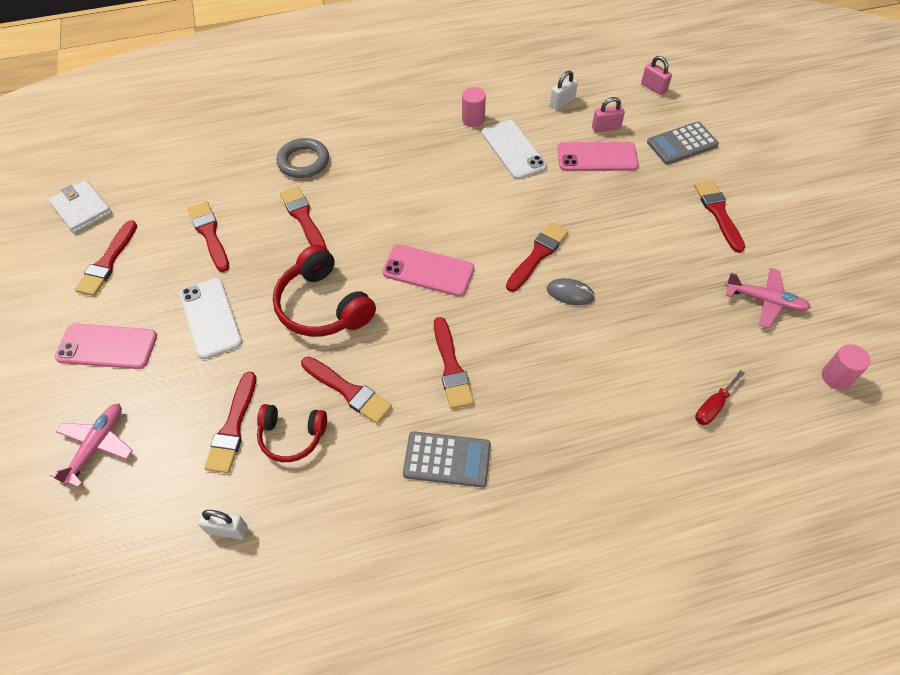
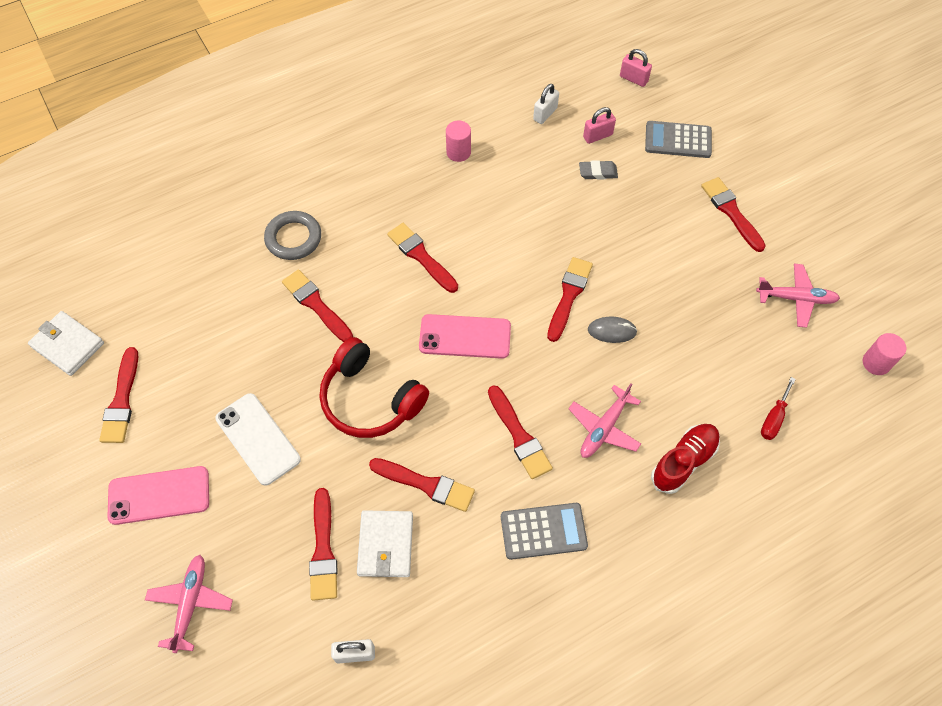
camera: 15 degrees left, 5 degrees up
(209, 234) = (221, 344): red brush -> red brush (421, 256)
(292, 436) = (385, 545): red headphones -> white wallet
(513, 150) = (510, 180): white phone -> none
(536, 378) = (604, 428): none -> pink plane
(597, 157) = (598, 172): pink phone -> grey eraser
(608, 427) = (683, 462): none -> red shoe
(682, 144) = (678, 140): grey calculator -> grey calculator turned 45 degrees clockwise

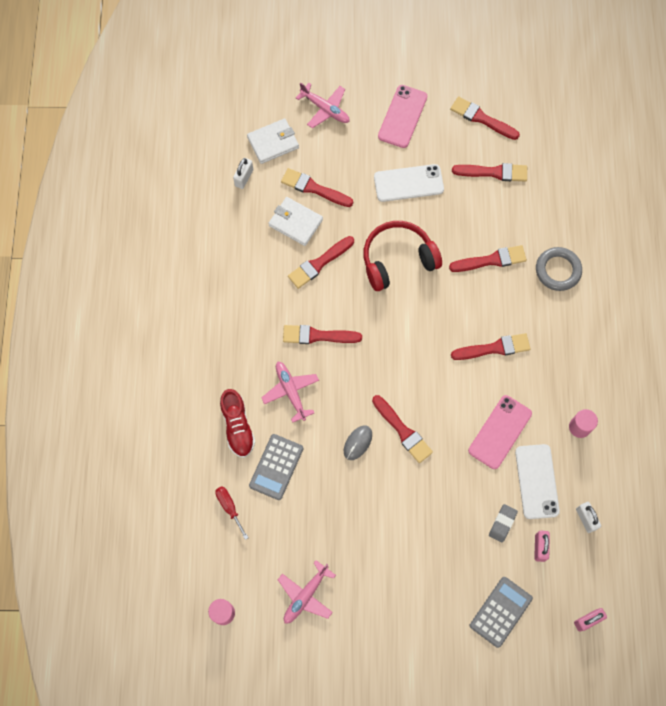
camera: 120 degrees right, 10 degrees up
(68, 345) = (543, 102): white wallet -> white wallet (273, 142)
(465, 336) = (410, 342): pink phone -> pink phone (500, 432)
(537, 163) = (536, 481): none -> white phone
(543, 531) = (248, 314): grey calculator -> grey calculator (276, 467)
(731, 212) = (407, 603): red brush -> red brush (493, 172)

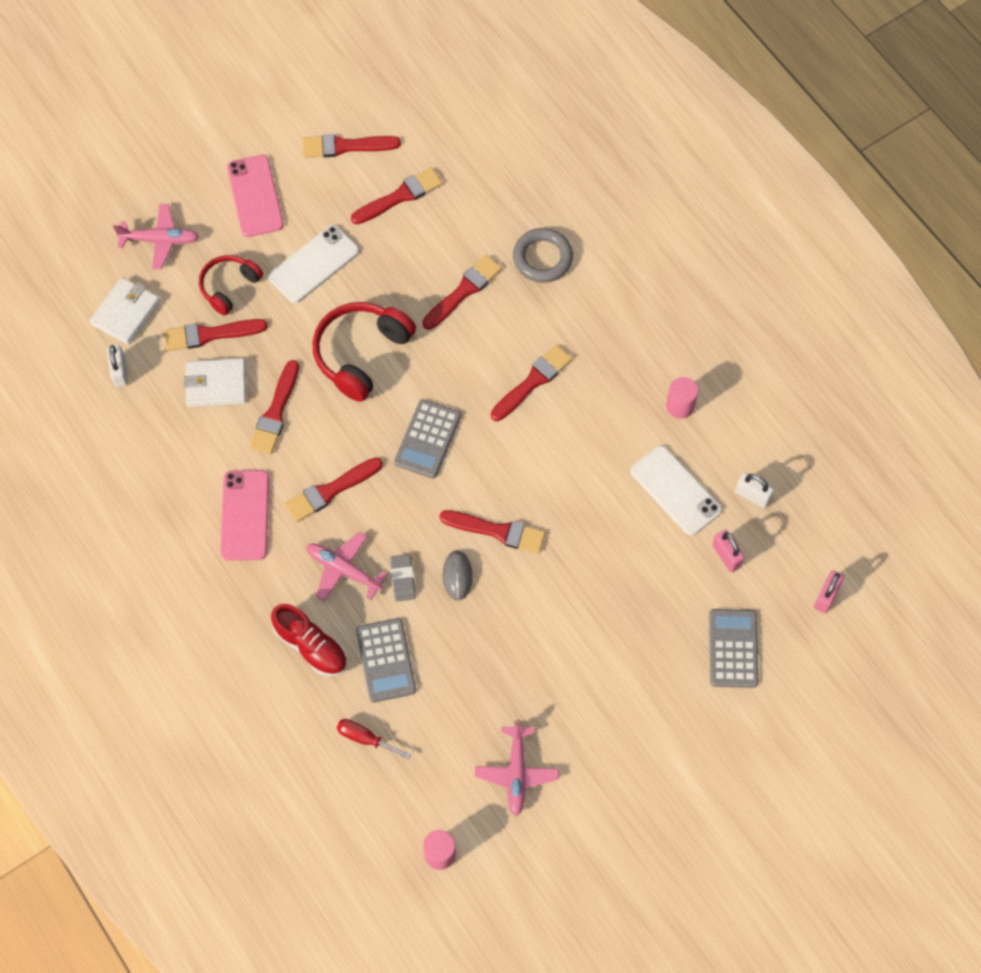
camera: 35 degrees left, 5 degrees down
(346, 165) = (229, 287): none -> red headphones
(401, 342) = (427, 439): none -> grey calculator
(500, 432) = (601, 465): pink phone -> pink phone (245, 515)
(502, 523) = (671, 557): grey eraser -> grey eraser (403, 579)

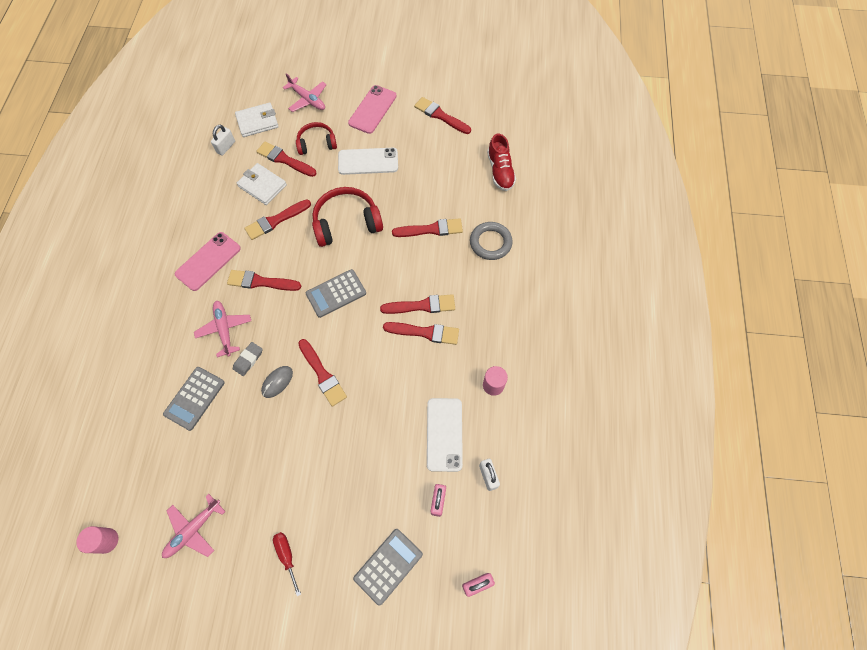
camera: 40 degrees right, 0 degrees up
(311, 646) = (167, 357): red shoe -> red shoe (500, 171)
(365, 738) = (140, 433): red screwdriver -> red screwdriver (287, 556)
(400, 196) = (444, 158): red brush -> red brush (425, 332)

